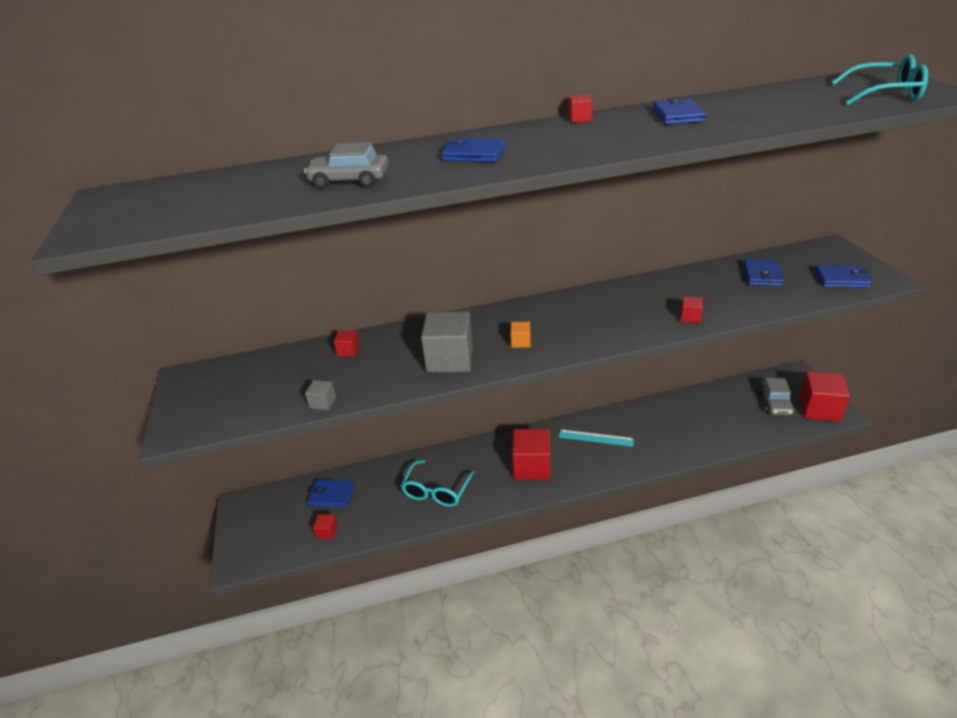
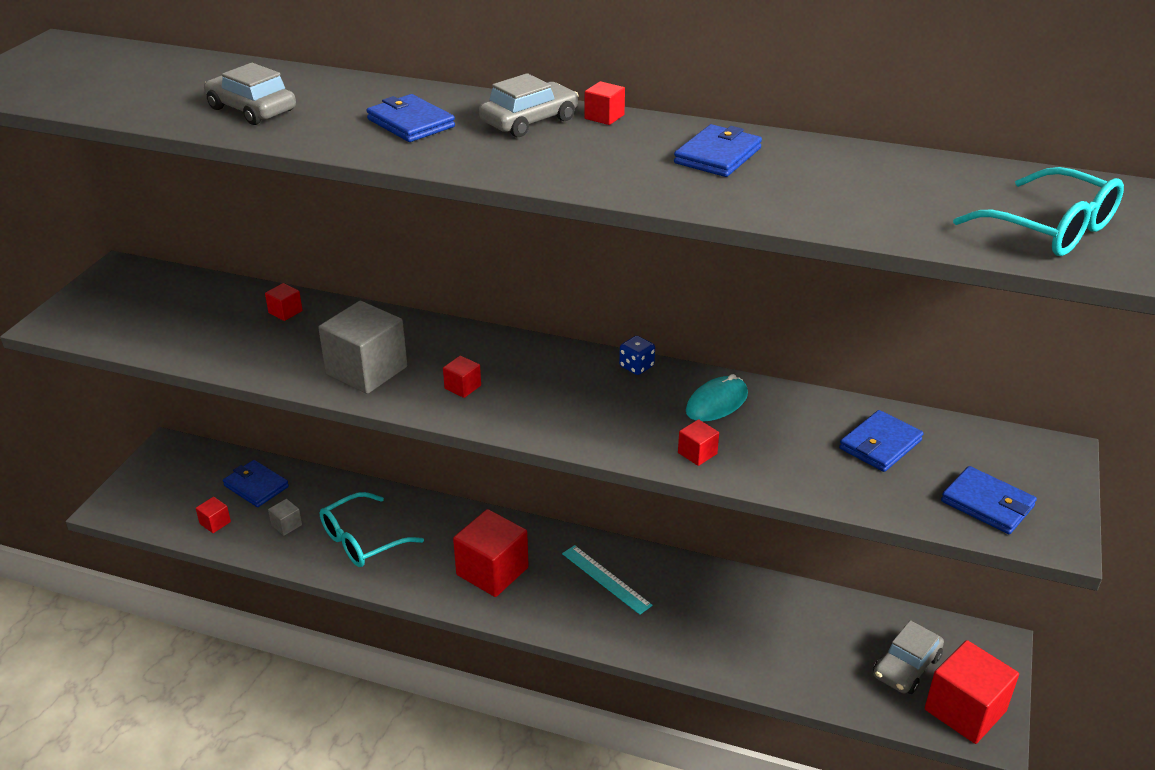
camera: 30 degrees right, 0 degrees up
(323, 403) = (197, 357): grey cube -> grey cube (286, 525)
(521, 342) = (462, 387): orange cube -> red cube
(543, 132) = (529, 121): none -> grey car
(599, 291) = (636, 367): none -> blue dice
(663, 290) = (716, 403): none -> turquoise mouse

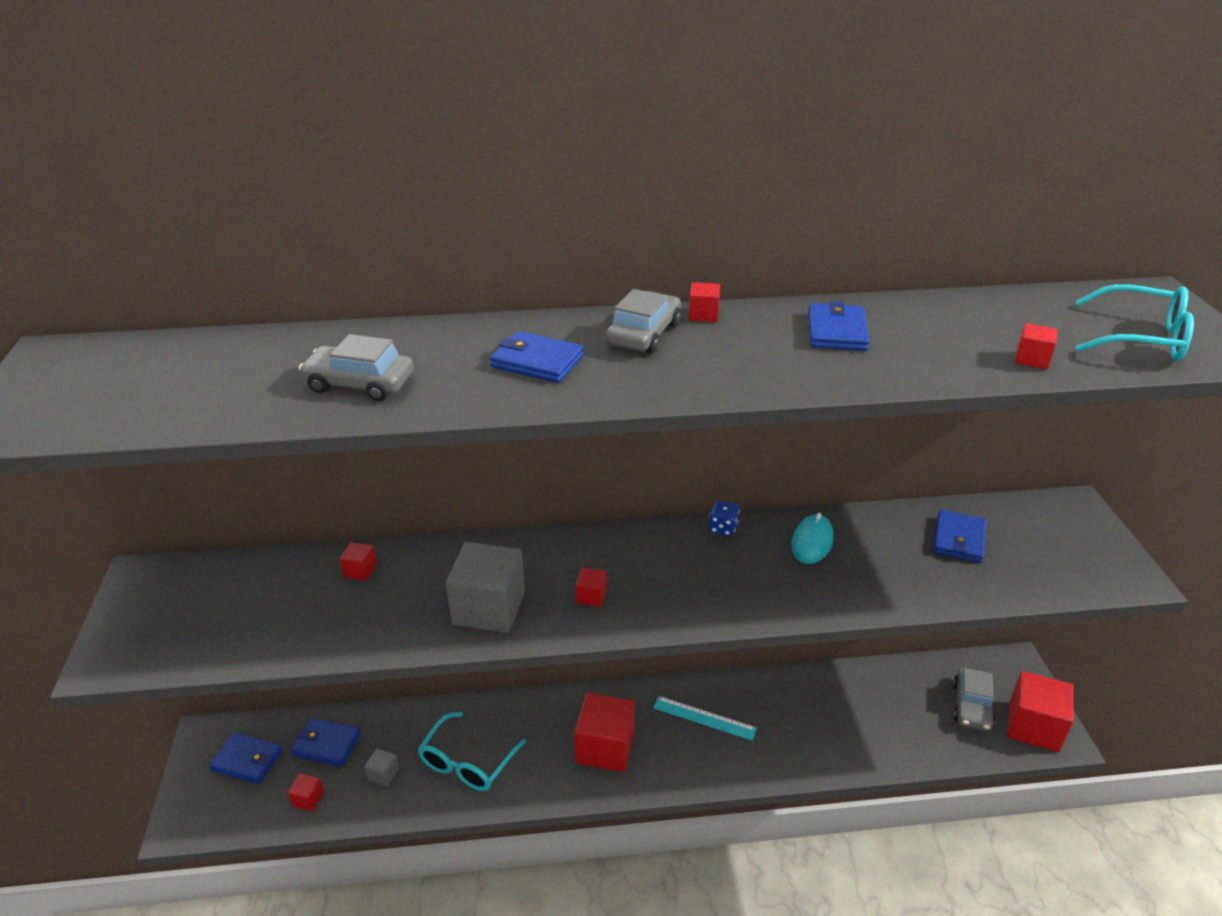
camera: 25 degrees left, 0 degrees up
(697, 453) = (834, 594): red cube -> red cube (1032, 359)
(987, 504) = (1069, 565): blue wallet -> blue wallet (247, 760)

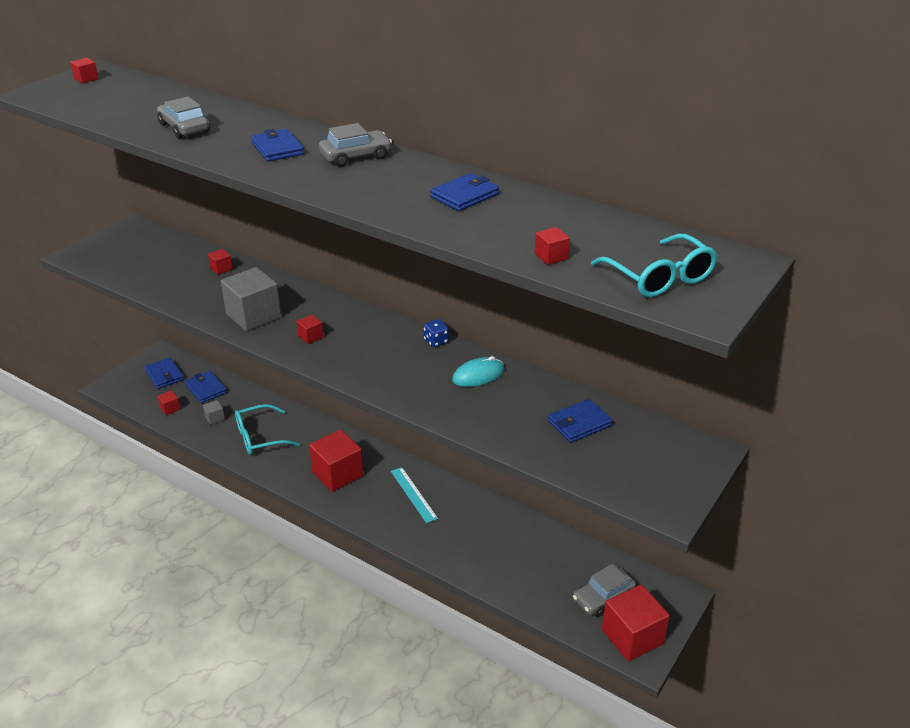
camera: 40 degrees right, 0 degrees up
(703, 315) = (408, 159): red cube -> red cube (86, 79)

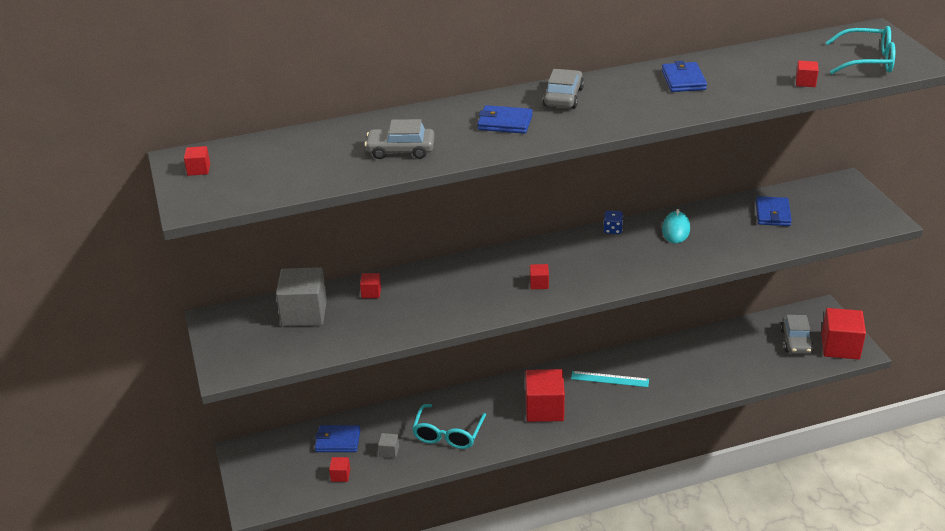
camera: 50 degrees left, 0 degrees up
(164, 375) = (282, 460): blue wallet -> none
(253, 316) = (473, 301): grey cube -> grey cube (304, 313)

